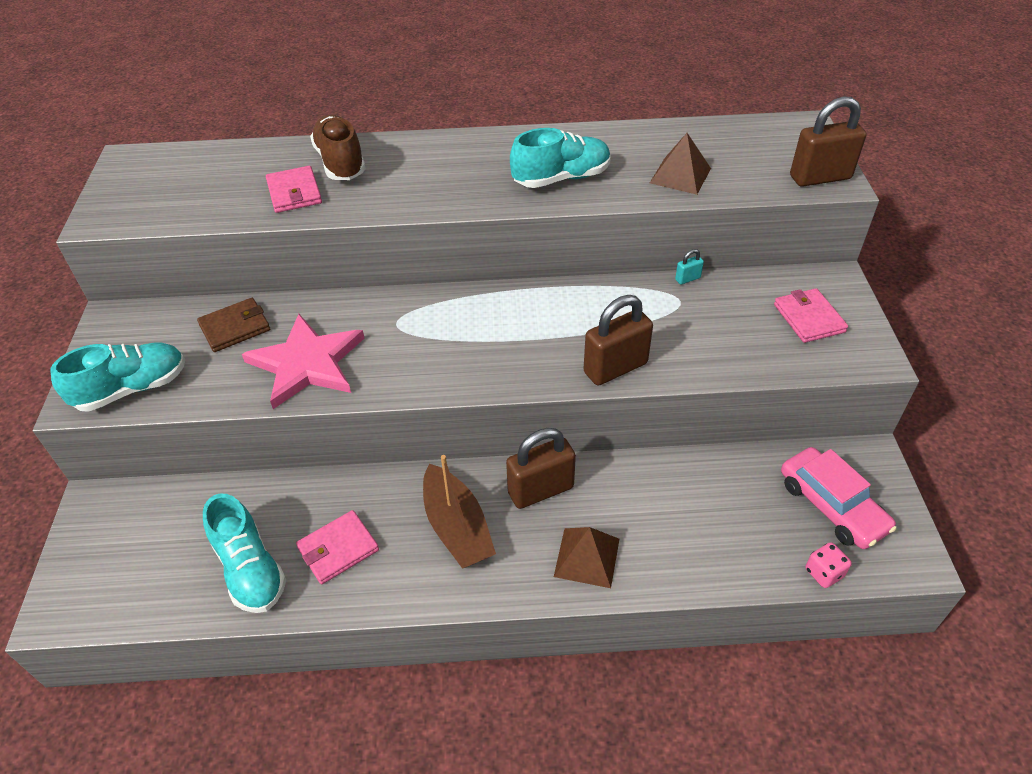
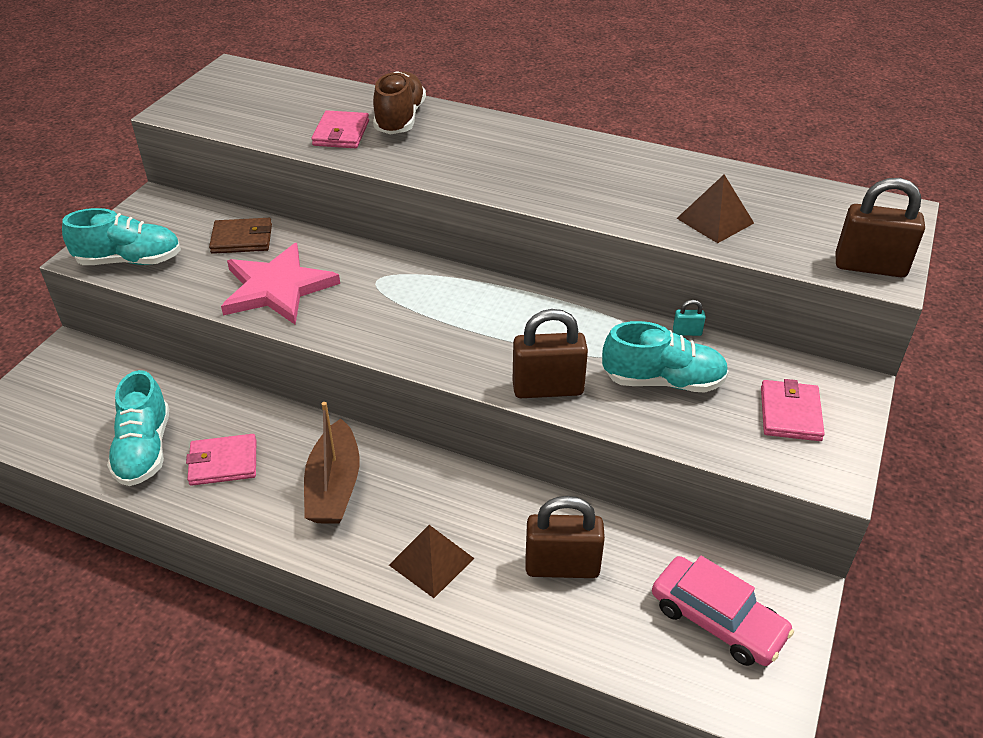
camera: 25 degrees right, 5 degrees down
(540, 490) = (432, 485): brown padlock -> brown padlock (562, 566)
(561, 178) = (591, 189): turquoise shoe -> turquoise shoe (663, 381)
(823, 573) = (659, 679): pink dice -> none
(832, 506) = (717, 620): pink car -> pink car turned 45 degrees counterclockwise

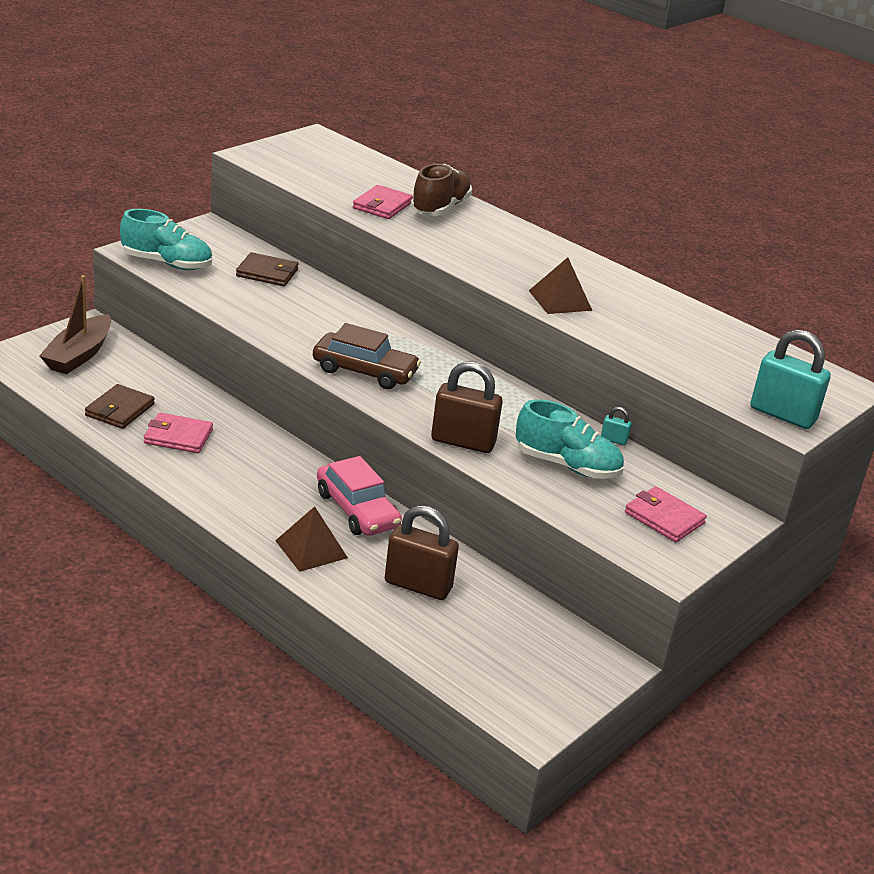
camera: 15 degrees right, 10 degrees down
(144, 450) = (120, 410): turquoise shoe -> brown wallet
(277, 288) = (278, 314): pink star -> none
(334, 486) = (260, 478): brown boat -> brown boat (79, 355)
(402, 331) = (364, 371): none -> brown car
(715, 220) = (668, 348): brown pyramid -> brown pyramid (560, 300)
(717, 620) = (527, 659): pink car -> pink car (357, 510)
(790, 413) = (664, 518): pink wallet -> pink wallet turned 75 degrees counterclockwise
(870, 266) = (782, 415): brown padlock -> turquoise padlock

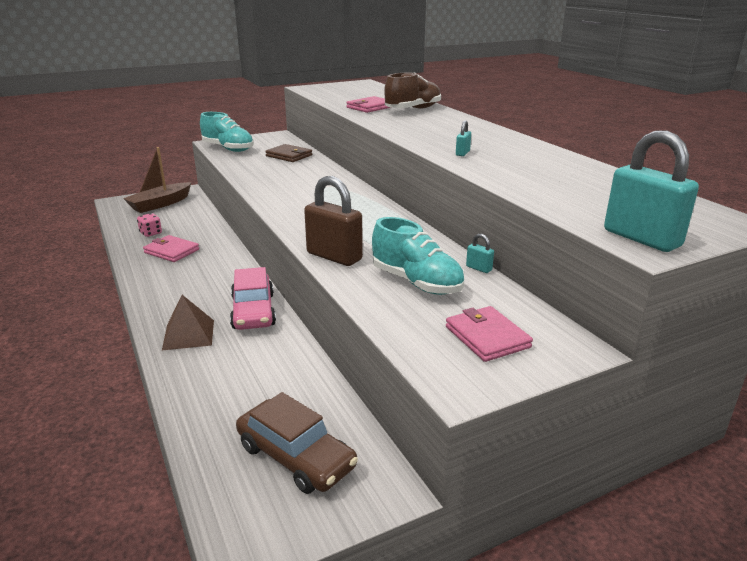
camera: 25 degrees right, 5 degrees down
(120, 410) = (151, 233): brown wallet -> pink dice
(364, 371) = (299, 207): brown car -> brown car (296, 456)
(418, 585) = (250, 376): brown padlock -> none
(560, 300) = (462, 153): brown pyramid -> turquoise padlock

